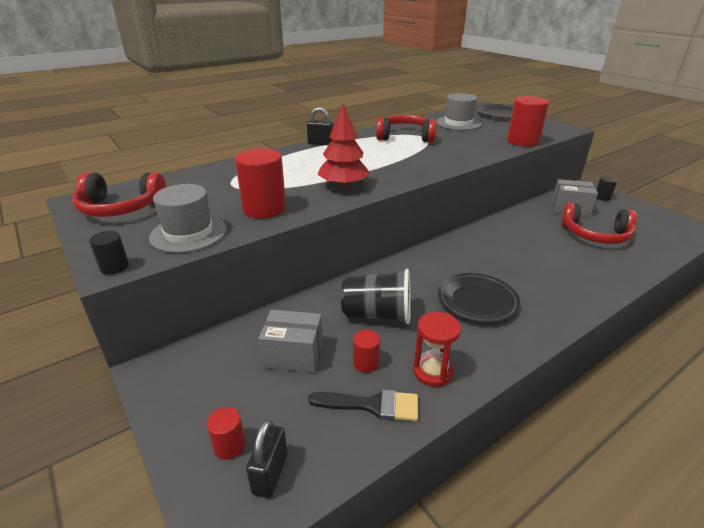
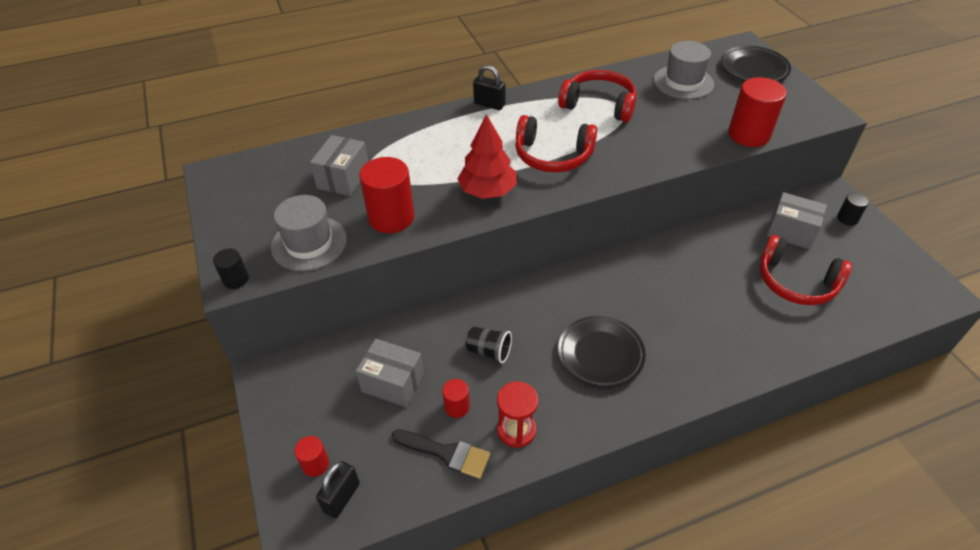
camera: 15 degrees right, 15 degrees up
(120, 208) = (251, 192): red headphones -> red headphones (552, 156)
(210, 191) = (343, 178): none -> grey box
(377, 314) = (489, 351): black cup -> black cup, size x0.59

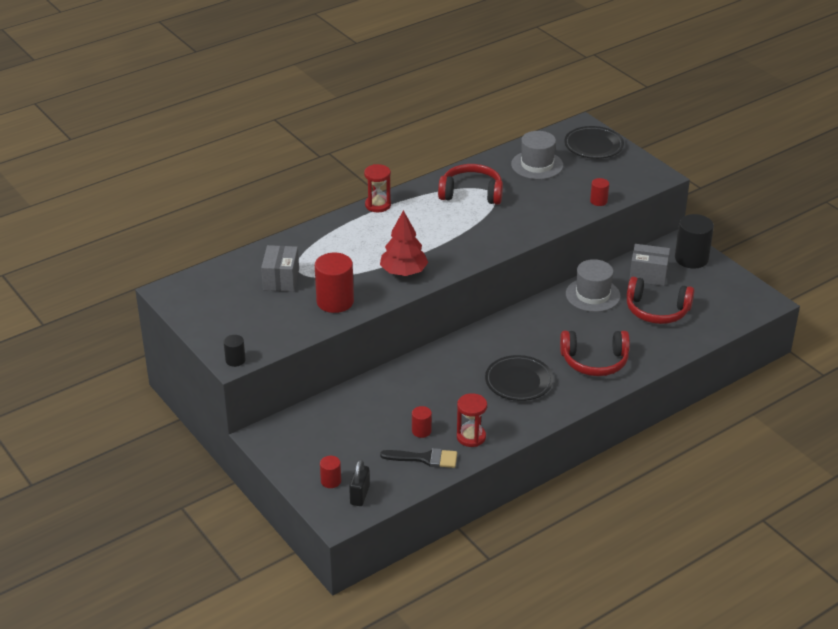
camera: 15 degrees left, 10 degrees down
(309, 243) = (279, 328): grey hat -> grey hat (592, 295)
(393, 383) = (366, 425): grey box -> none
(489, 104) = (378, 205): black padlock -> red hourglass
(489, 351) = (432, 393): black cup -> none
(552, 156) = (446, 239): red headphones -> red headphones (594, 361)
(749, 134) = (598, 201): red cylinder -> red cylinder, size x0.51
(847, 218) = (691, 259): black cylinder -> black cylinder, size x1.97

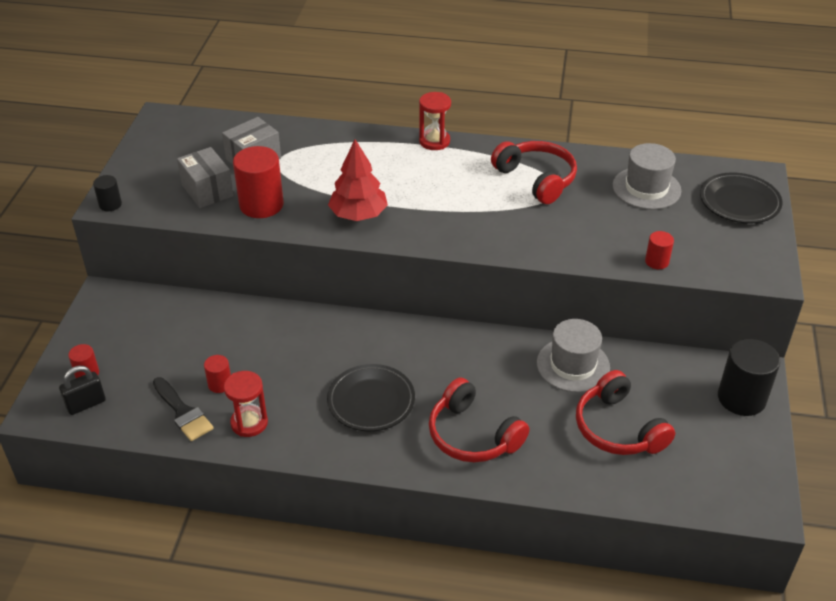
camera: 45 degrees right, 5 degrees up
(648, 275) = (664, 384): grey box -> grey box (207, 190)

